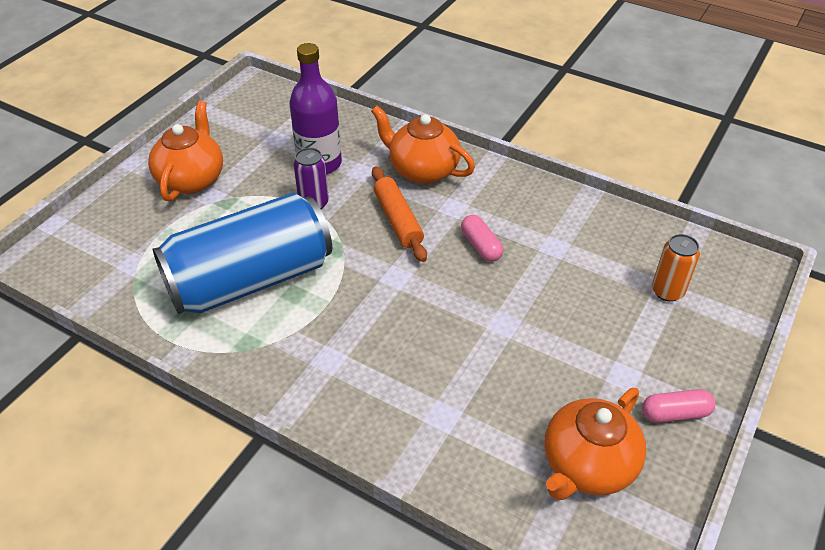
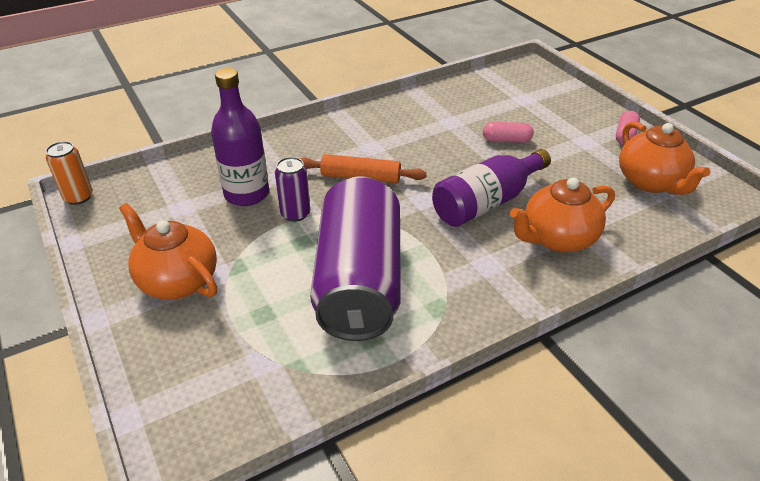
camera: 60 degrees left, 5 degrees down
(250, 279) = (359, 282): blue can -> purple can
(422, 170) = (314, 146): orange teapot -> orange teapot (557, 239)
(427, 325) = (486, 202): none -> purple bottle
(481, 246) = (424, 150): pink capsule -> pink capsule (506, 140)
(667, 291) = (525, 99): orange can -> orange can (78, 197)

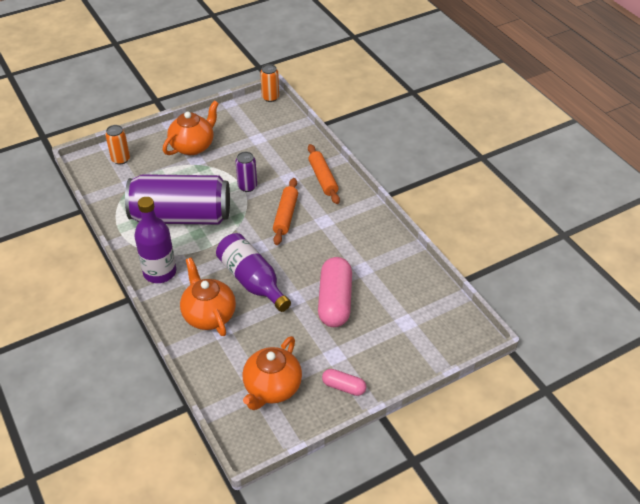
camera: 90 degrees right, 5 degrees up
(186, 386) = (120, 159): none -> orange can
(247, 194) = (269, 163): purple bottle -> purple bottle (160, 272)
(289, 148) = (323, 178): none -> orange rolling pin
(506, 140) = (335, 301): pink capsule -> pink capsule, size x1.93
(651, 182) = (272, 388): orange teapot -> orange teapot turned 45 degrees counterclockwise

